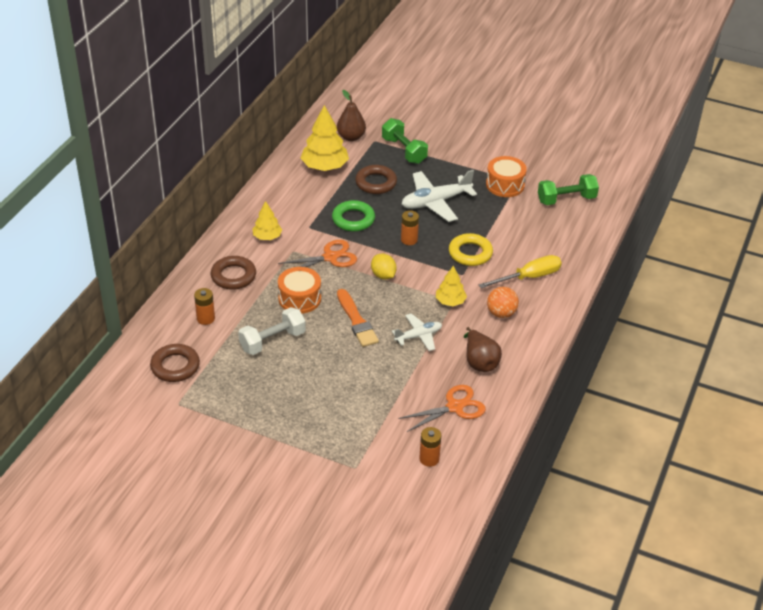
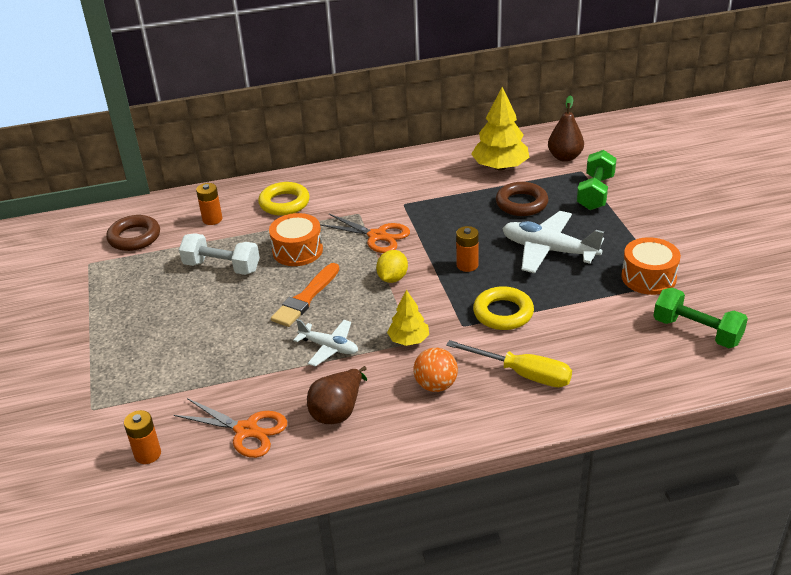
camera: 55 degrees right, 5 degrees down
(233, 276) = (284, 203): brown ring -> yellow ring
(267, 237) = (359, 191): yellow tree -> none
(353, 219) = (449, 220): green ring -> none

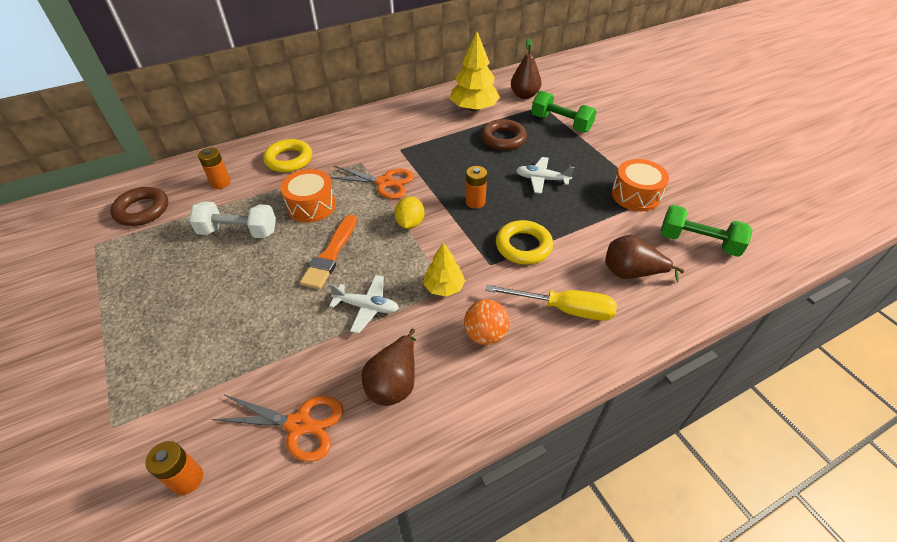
camera: 15 degrees left, 10 degrees up
(548, 250) = (542, 179): white plane -> white plane, size x0.60
(595, 193) = (561, 123): green dumbbell -> green dumbbell turned 60 degrees counterclockwise
(607, 351) = (631, 273): none -> brown pear

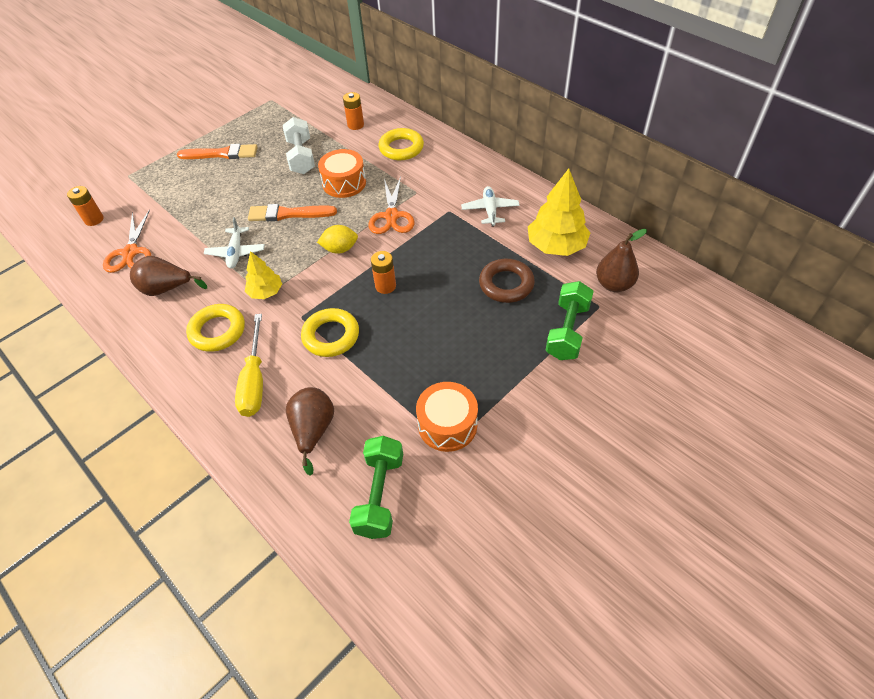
camera: 75 degrees right, 5 degrees up
(142, 210) = (311, 103): brown ring -> none
(164, 305) = (222, 154): none -> orange brush
(485, 335) = (217, 331): orange ball -> yellow ring
(542, 179) = (443, 332): white plane -> white plane (490, 210)

